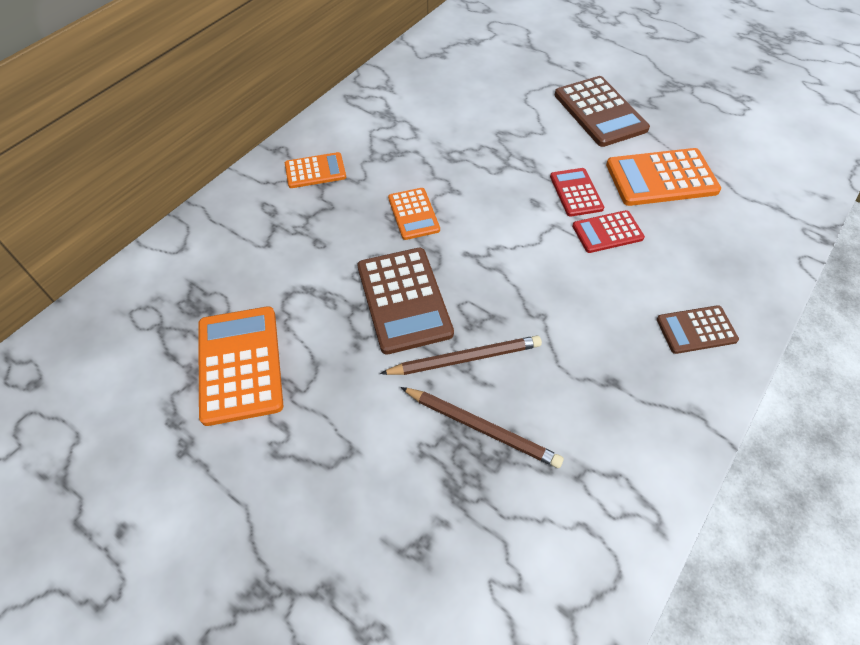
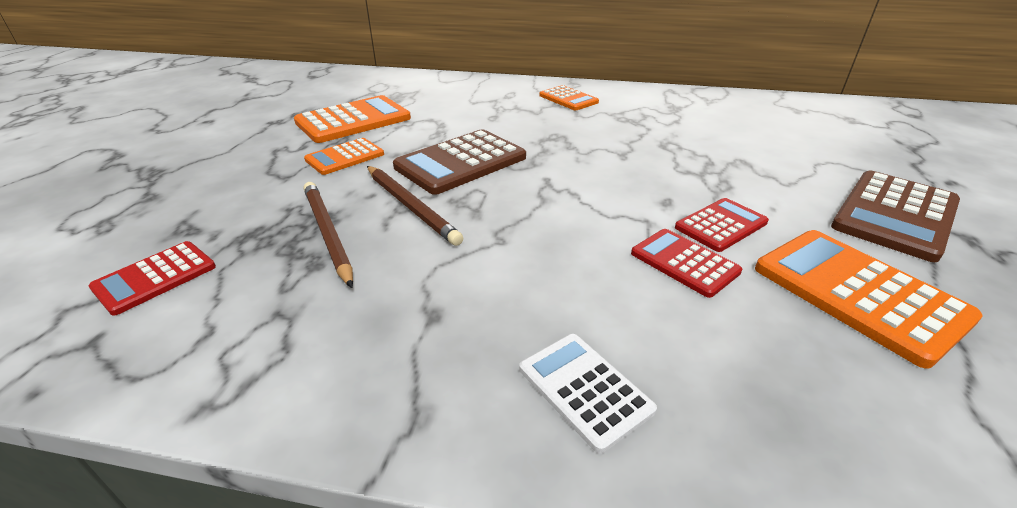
camera: 65 degrees right, 20 degrees down
(413, 214) = (568, 144): orange calculator -> orange calculator (345, 157)
(481, 428) = (328, 233): brown pencil -> brown pencil turned 150 degrees clockwise
(494, 571) = (155, 277): none -> red calculator
(696, 330) = (584, 389): brown calculator -> white calculator

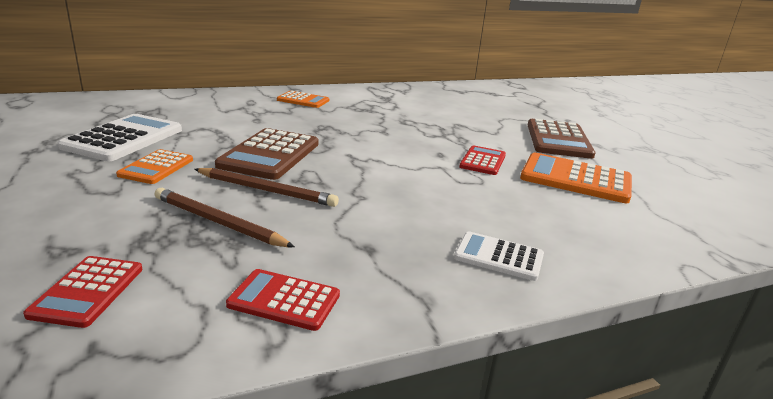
camera: 35 degrees left, 10 degrees down
(353, 120) = (124, 138): orange calculator -> white calculator
(684, 262) = (483, 184): red calculator -> red calculator (284, 300)

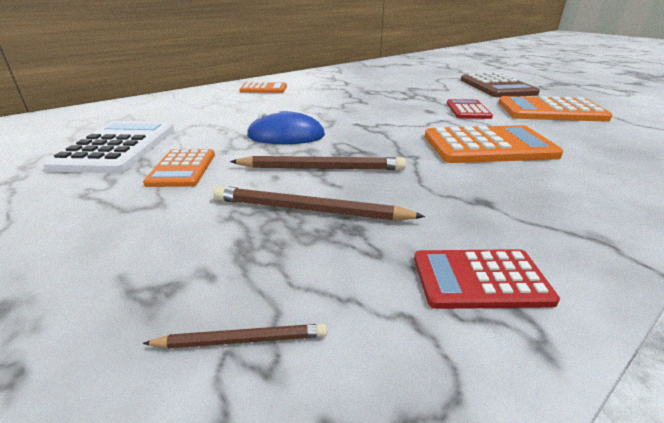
camera: 15 degrees left, 5 degrees up
(87, 291) = (241, 340): red calculator -> brown pencil
(269, 155) = (286, 136): brown calculator -> blue mouse
(447, 202) = (488, 146): none -> orange calculator
(499, 257) = (594, 182): white calculator -> none

